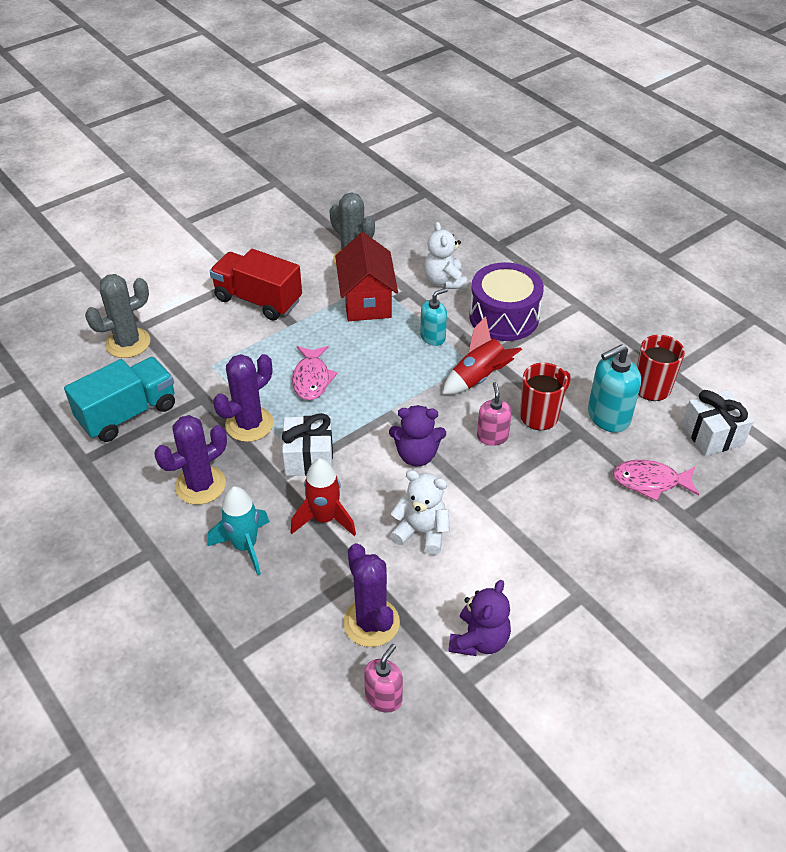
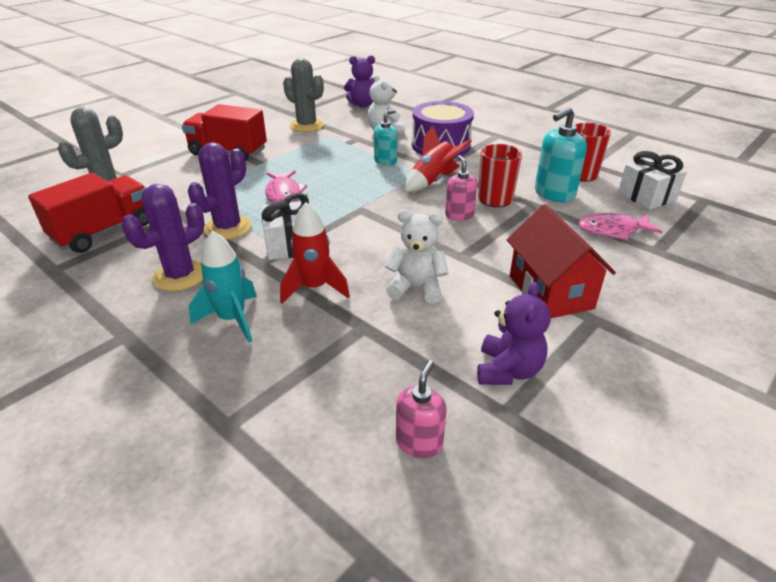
camera: 10 degrees left, 10 degrees down
(128, 414) = (104, 231): turquoise truck -> red truck
(366, 301) = (323, 146): red house -> red house (550, 292)
(371, 622) = (385, 370): purple cactus -> none
(416, 455) = (394, 233): purple teddy bear -> purple teddy bear (362, 105)

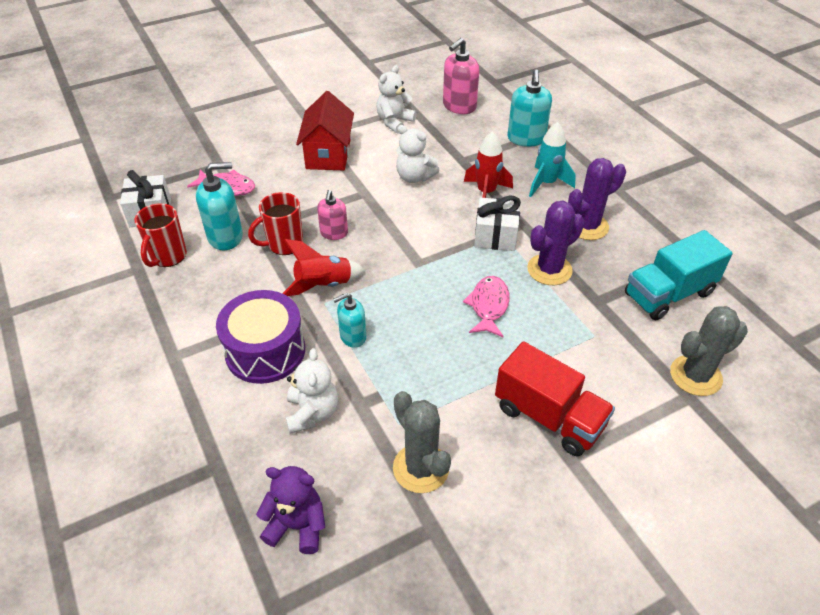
camera: 160 degrees left, 10 degrees up
(104, 231) = (668, 294): red truck -> turquoise truck
(271, 393) = (526, 139): none -> turquoise soap dispenser
(419, 442) = (459, 106): pink soap dispenser -> pink soap dispenser, size x1.57
(508, 370) = (394, 122): purple teddy bear -> white teddy bear

